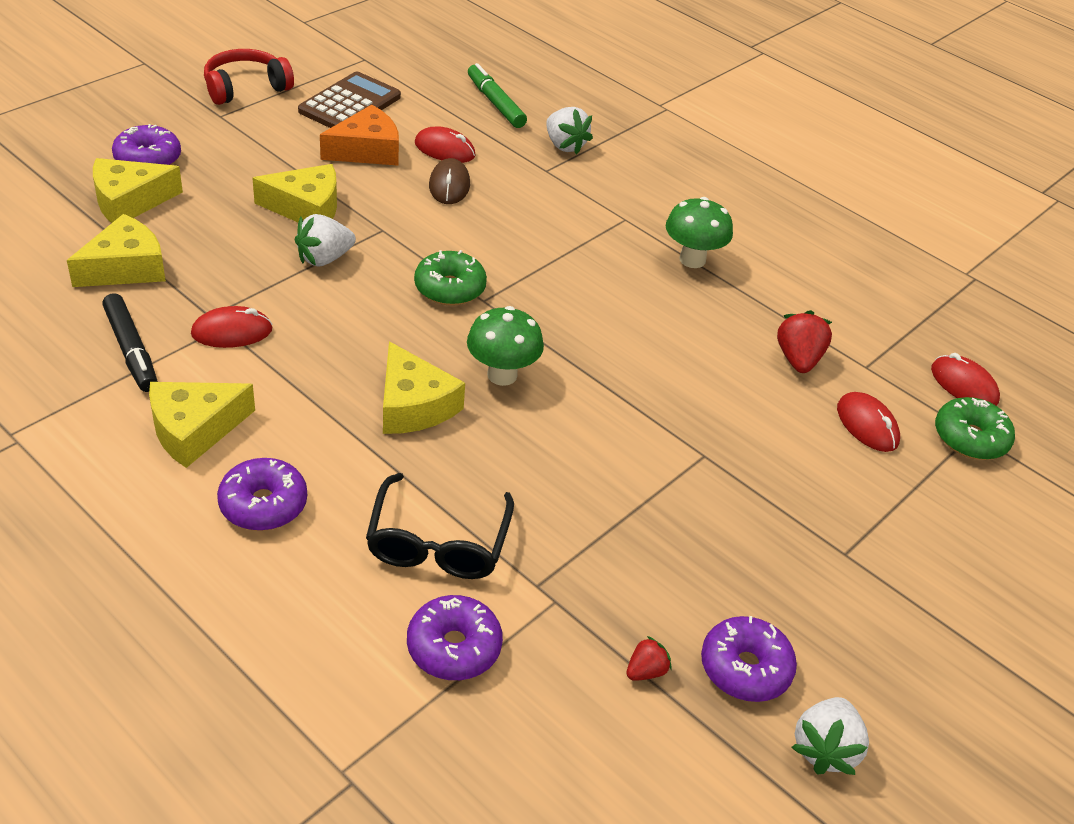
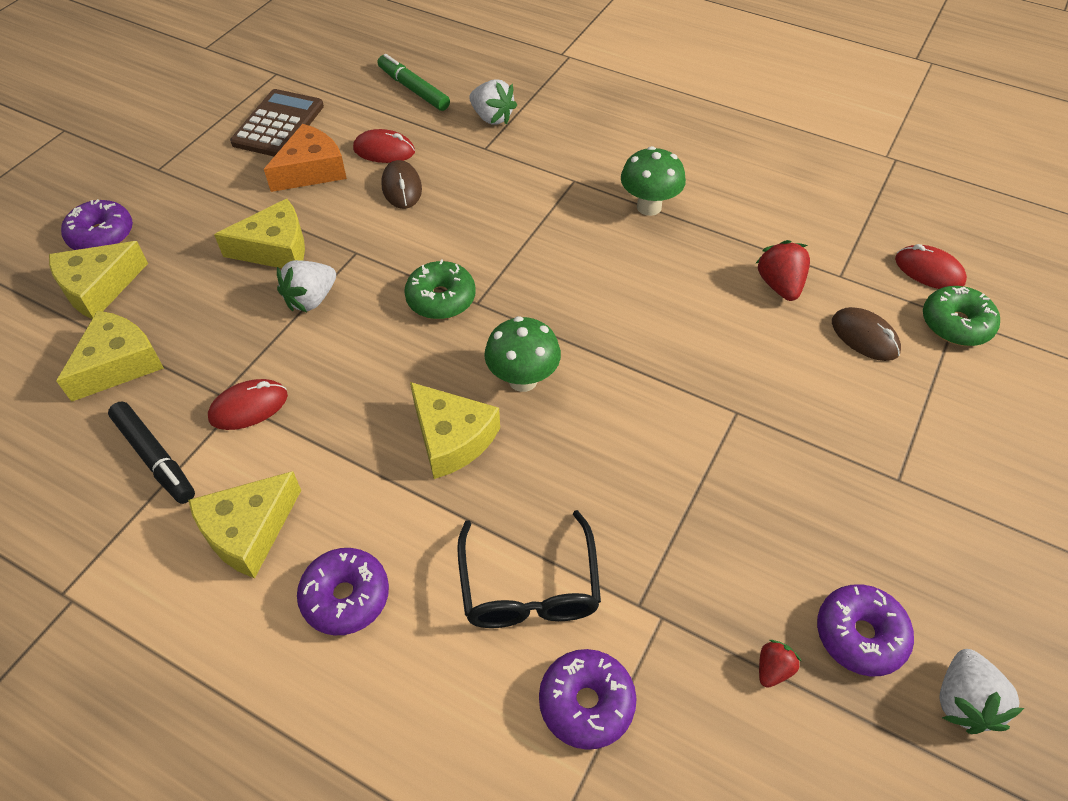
camera: 10 degrees left, 10 degrees up
(245, 88) = (172, 132): red headphones -> none
(867, 425) = (864, 337): red mouse -> brown mouse

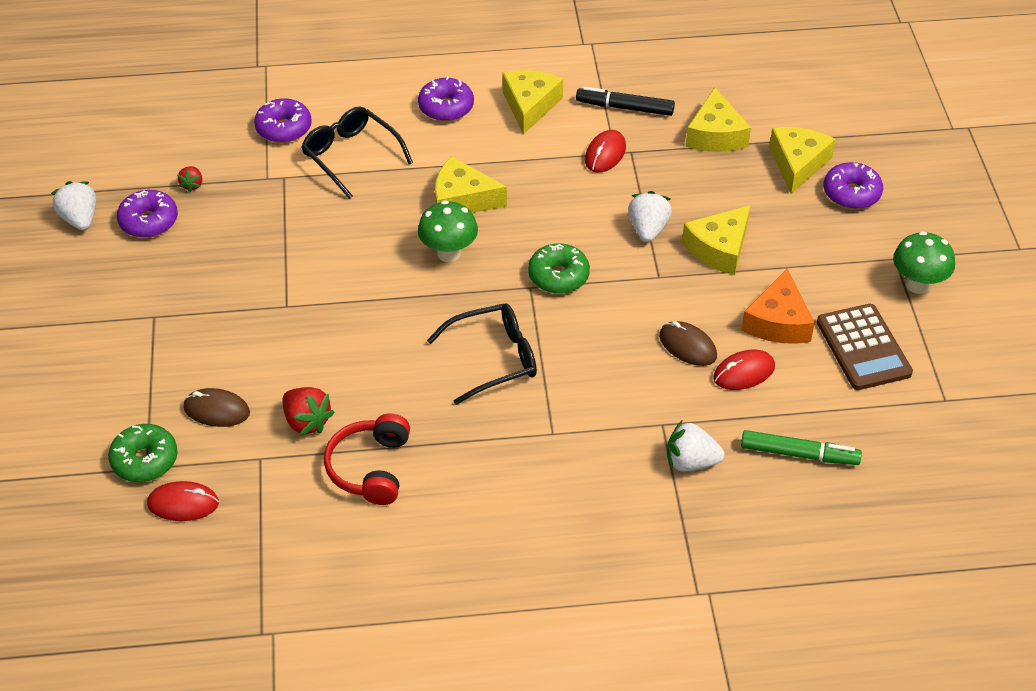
camera: 145 degrees right, 5 degrees down
(571, 256) = (493, 359): none -> black glasses
(649, 207) = (465, 440): green mushroom -> green mushroom (917, 285)
(744, 223) = (370, 468): none -> red headphones

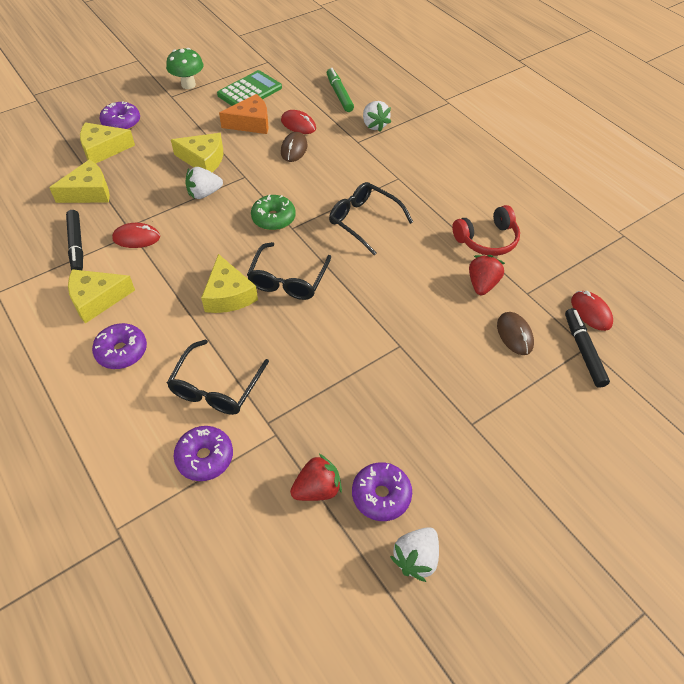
camera: 120 degrees left, 5 degrees up
(145, 460) = (583, 351): green donut -> black marker
(192, 185) = (317, 489): red strawberry -> red strawberry, size x1.73
(448, 253) = (288, 279): green mushroom -> black glasses
(863, 348) = (250, 91): brown calculator -> green calculator

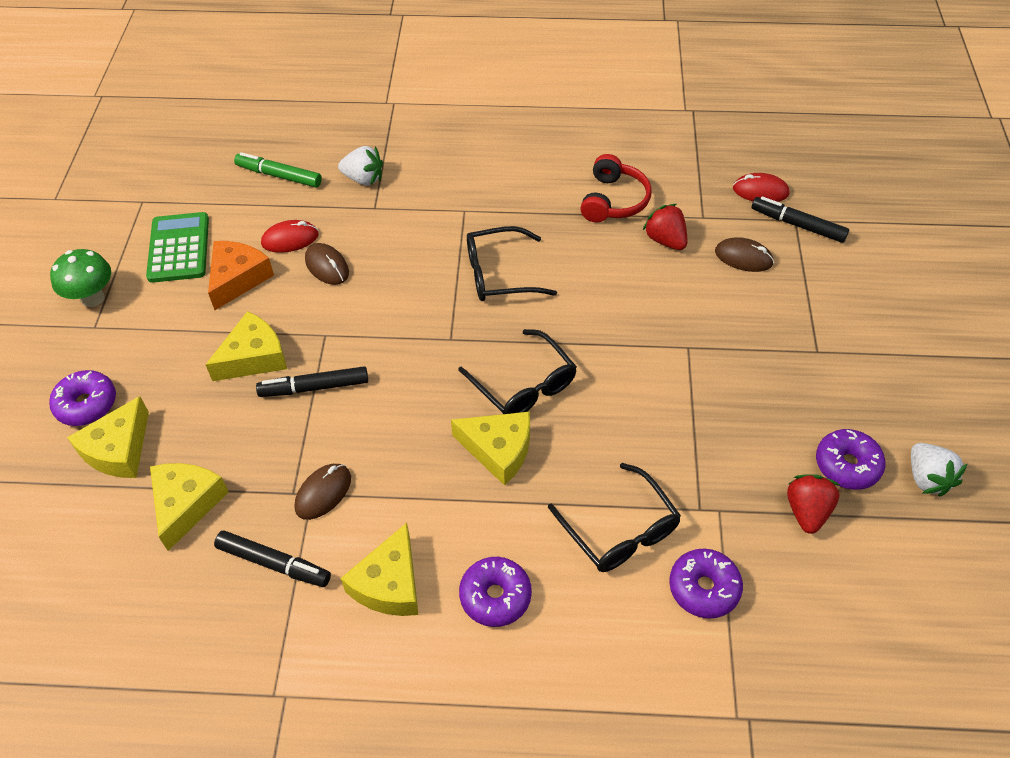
camera: 50 degrees left, 0 degrees up
(136, 238) = (323, 493): red mouse -> brown mouse
(204, 193) = (314, 387): white strawberry -> black marker
(273, 218) = (420, 346): green donut -> none

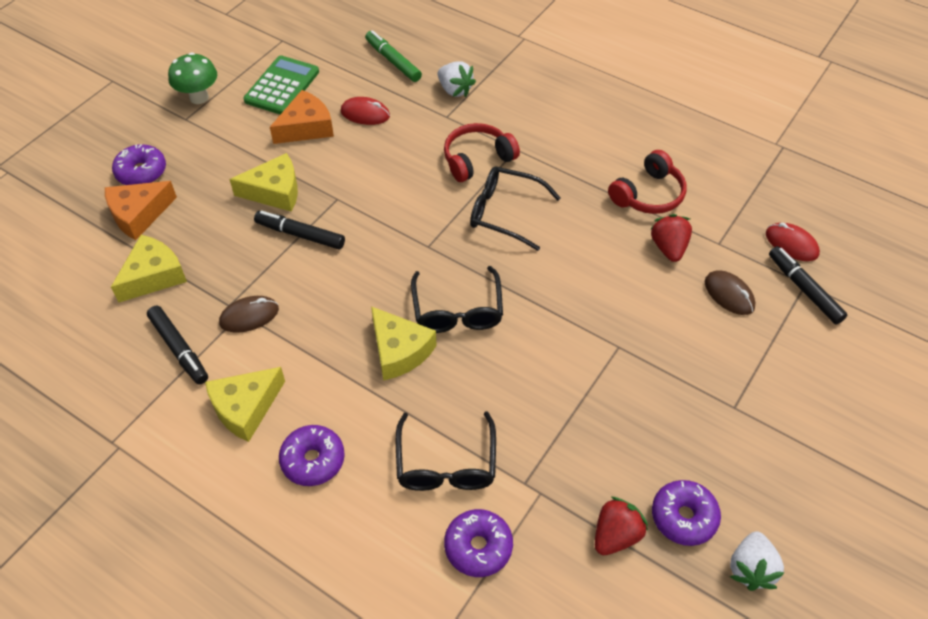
camera: 30 degrees right, 0 degrees up
(118, 450) = (138, 214): yellow cheese -> orange cheese
(327, 266) = (377, 147): brown mouse -> none
(435, 236) = (477, 159): none -> red headphones

